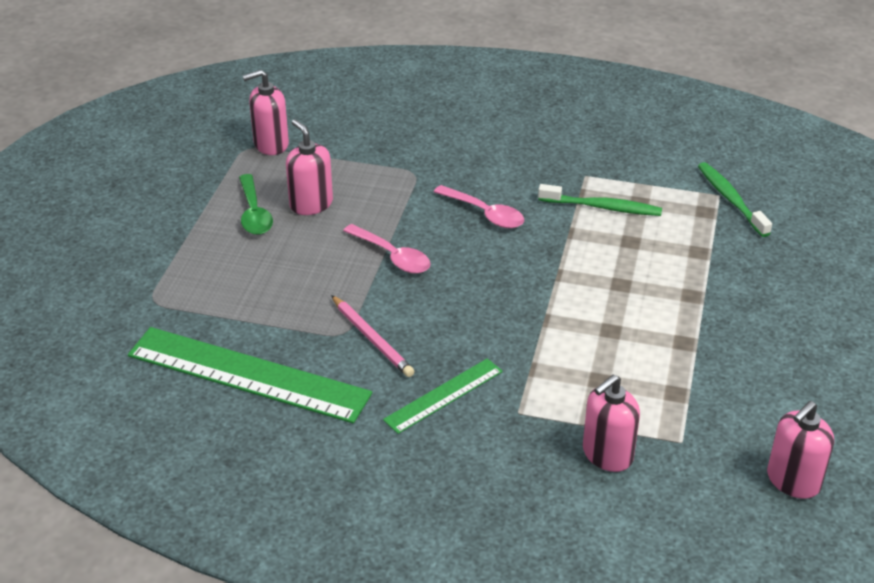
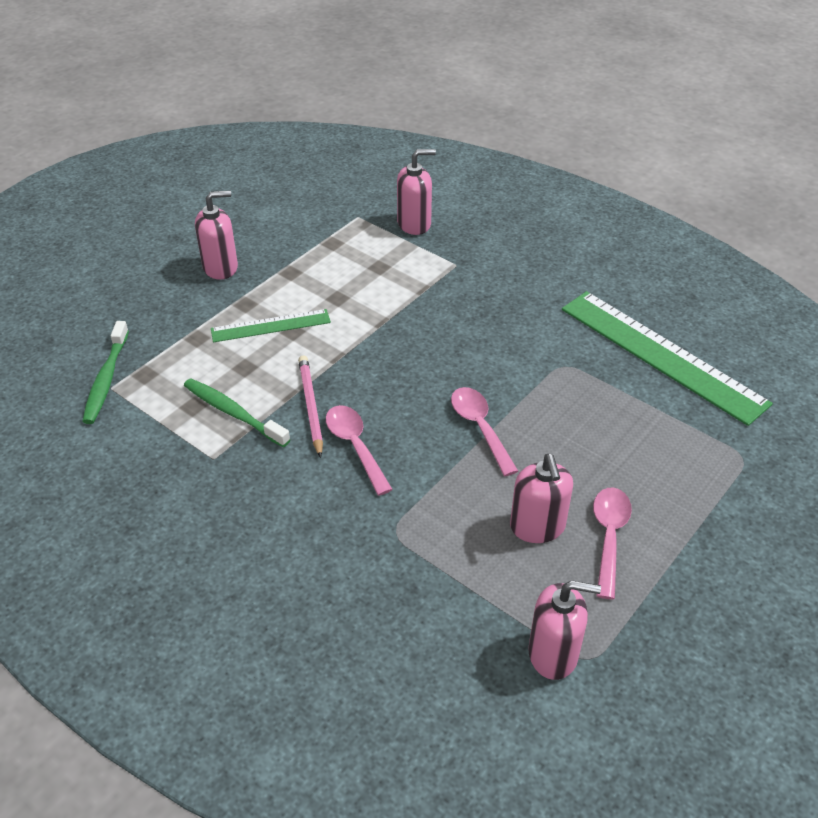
camera: 155 degrees left, 5 degrees up
(254, 213) = (609, 537): green spoon -> pink spoon
(372, 338) = (540, 353): pink pencil -> pink pencil (311, 406)
(443, 395) = (505, 292): green ruler -> green ruler (270, 326)
(793, 481) = (310, 179): pink soap dispenser -> pink soap dispenser (220, 267)

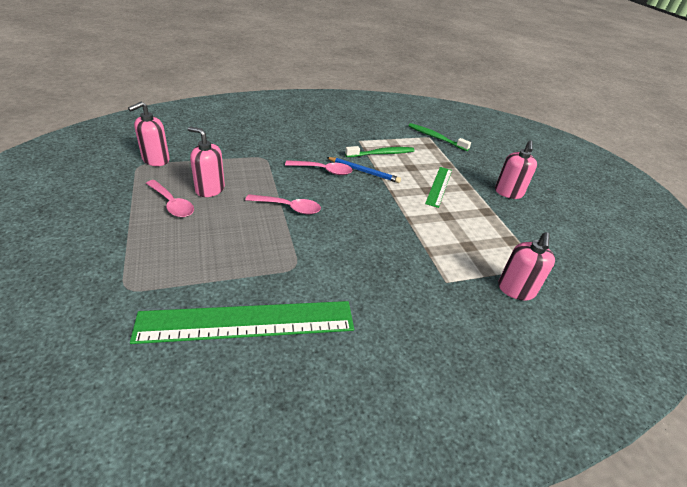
camera: 120 degrees right, 5 degrees down
(311, 406) = (363, 171): pink pencil -> blue pencil

